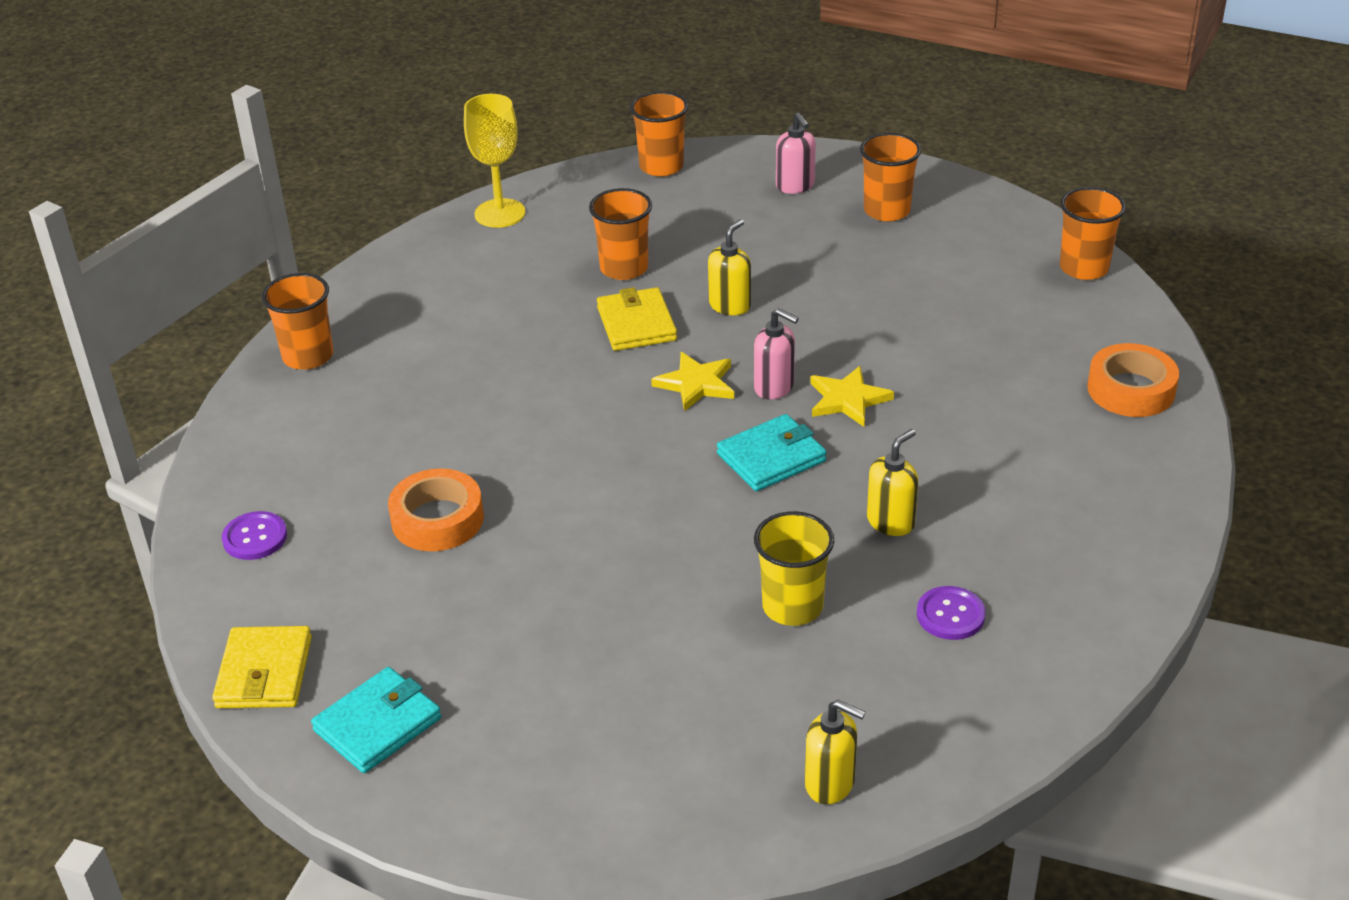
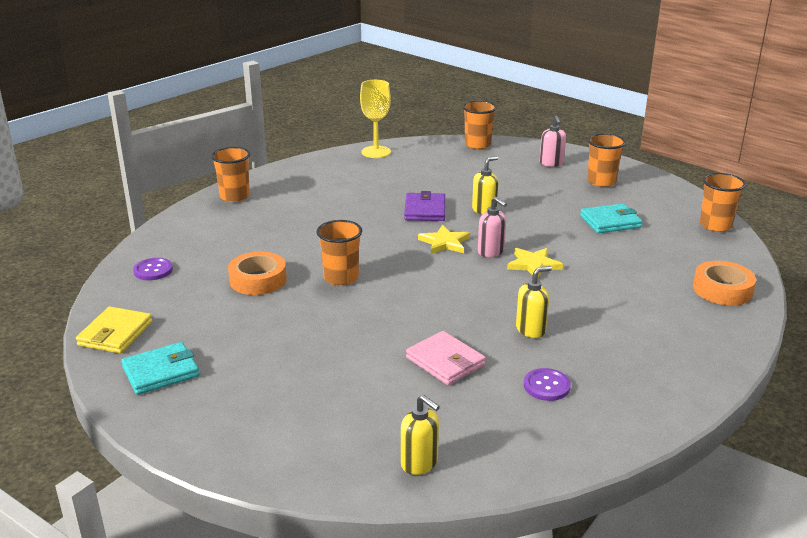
camera: 15 degrees right, 10 degrees down
(624, 268) = (431, 185): orange cup -> orange cup (341, 278)
(636, 324) = (425, 210): yellow wallet -> purple wallet
(771, 457) = (471, 285): turquoise wallet -> turquoise wallet (610, 222)
(792, 606) = (445, 361): yellow cup -> pink wallet

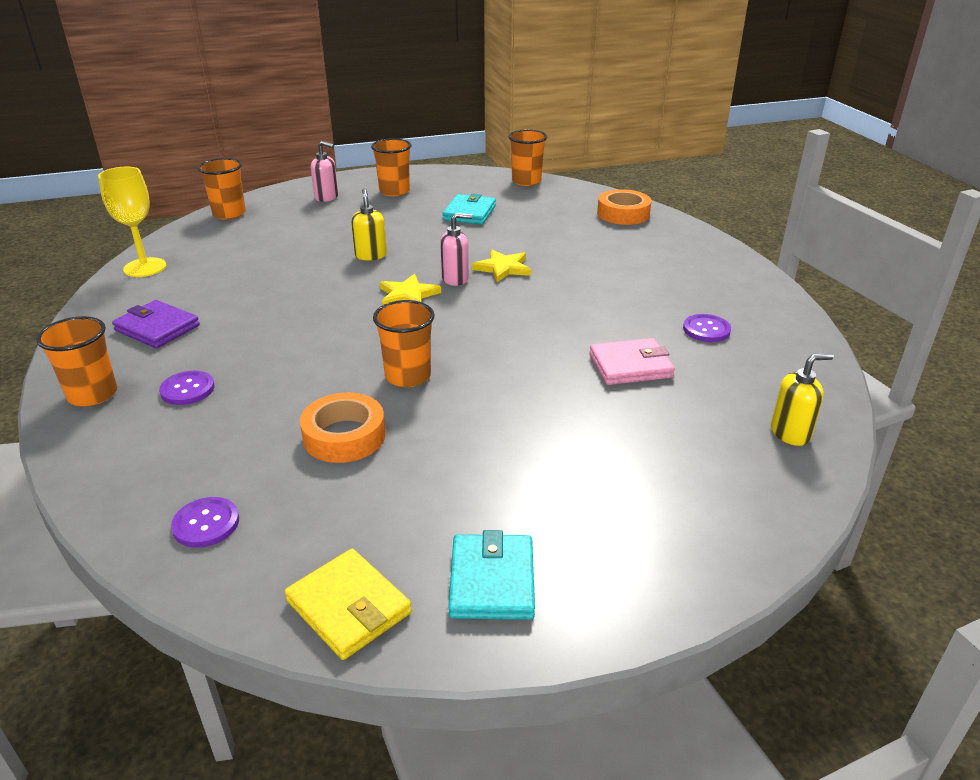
camera: 60 degrees left, 5 degrees up
(262, 218) = (187, 389): none -> purple button
(425, 210) = (326, 283): purple wallet -> purple wallet (157, 328)
(531, 330) = (612, 306): yellow soap dispenser -> none

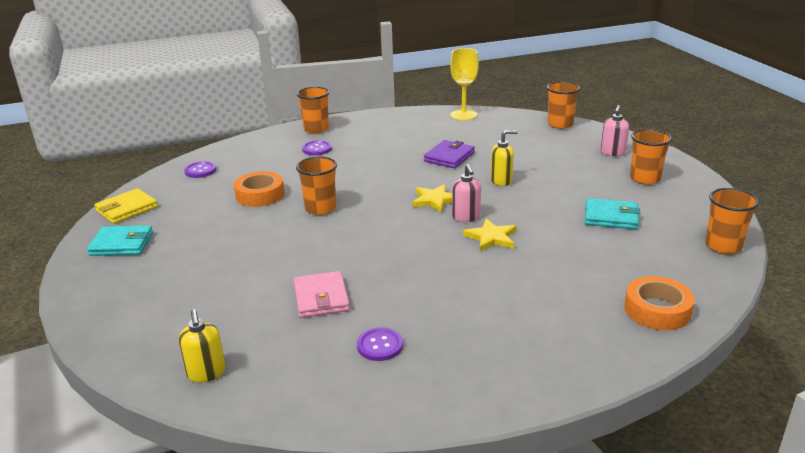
camera: 90 degrees right, 5 degrees down
(157, 328) = (385, 131): purple wallet -> purple wallet (449, 157)

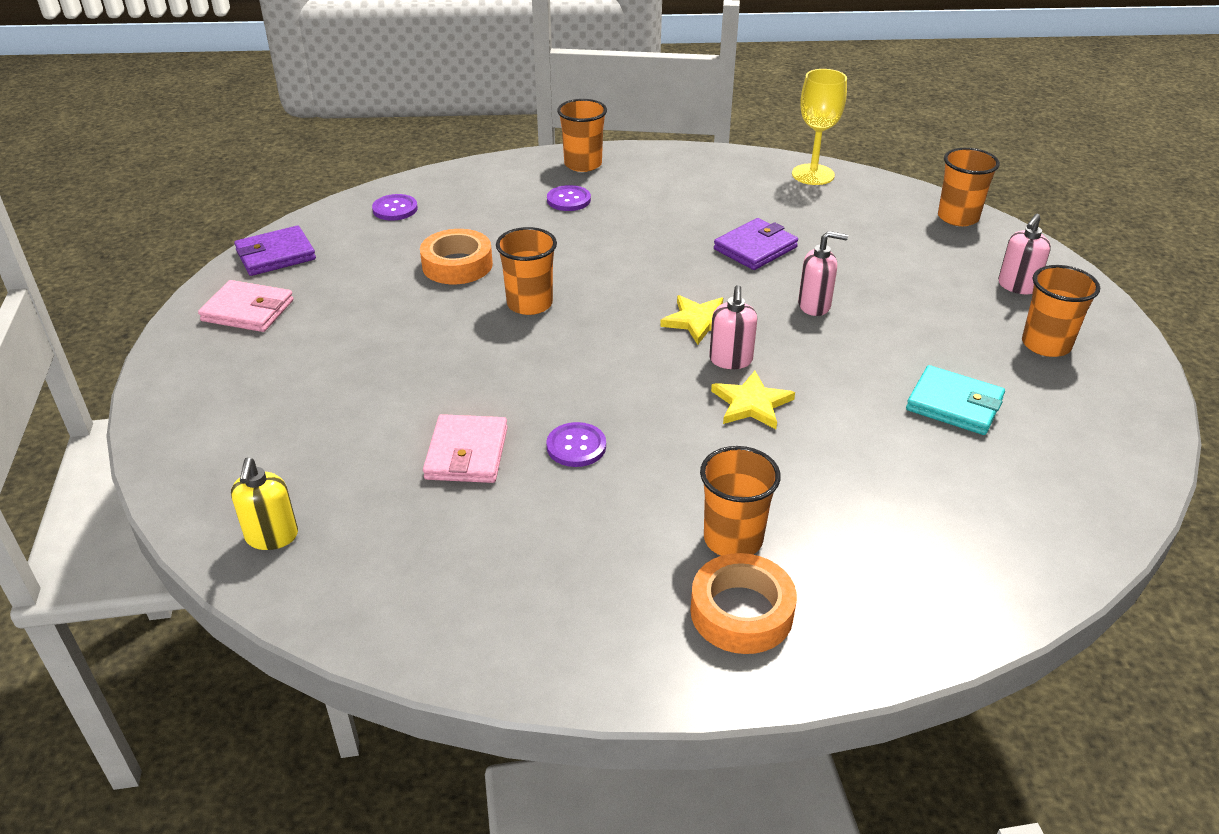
camera: 15 degrees right, 10 degrees up
(122, 244) = (248, 311): turquoise wallet -> pink wallet
(126, 209) = (276, 255): yellow wallet -> purple wallet
(380, 345) = (511, 549): purple button -> purple button (576, 446)
(501, 181) = (814, 306): yellow soap dispenser -> pink soap dispenser
(657, 310) = (943, 585): orange tape -> orange tape (741, 612)
(723, 246) = (1111, 495): orange cup -> orange cup (733, 539)

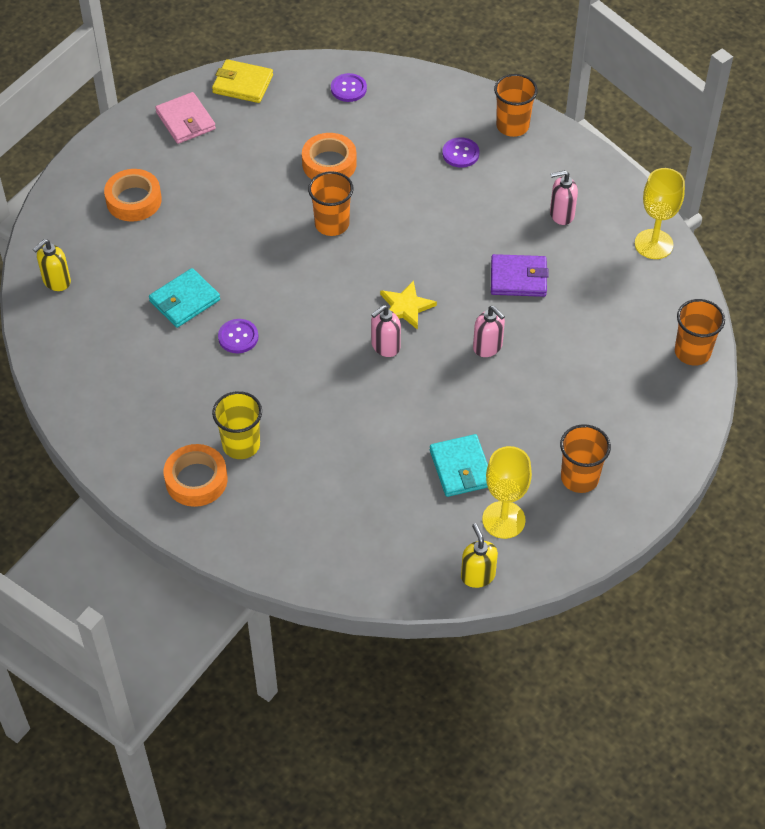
camera: 45 degrees right, 15 degrees up
(275, 404) = (134, 200): none -> orange tape
(276, 255) = (242, 84): purple wallet -> yellow wallet
(466, 453) = (184, 300): pink wallet -> turquoise wallet
(733, 539) = (241, 444): orange cup -> yellow cup
(751, 404) = (356, 381): yellow star -> none
(1017, 286) = (635, 429): pink soap dispenser -> pink soap dispenser (561, 214)
(1056, 417) = (503, 520): none -> yellow goblet
(1121, 476) = (477, 575): none -> yellow soap dispenser

